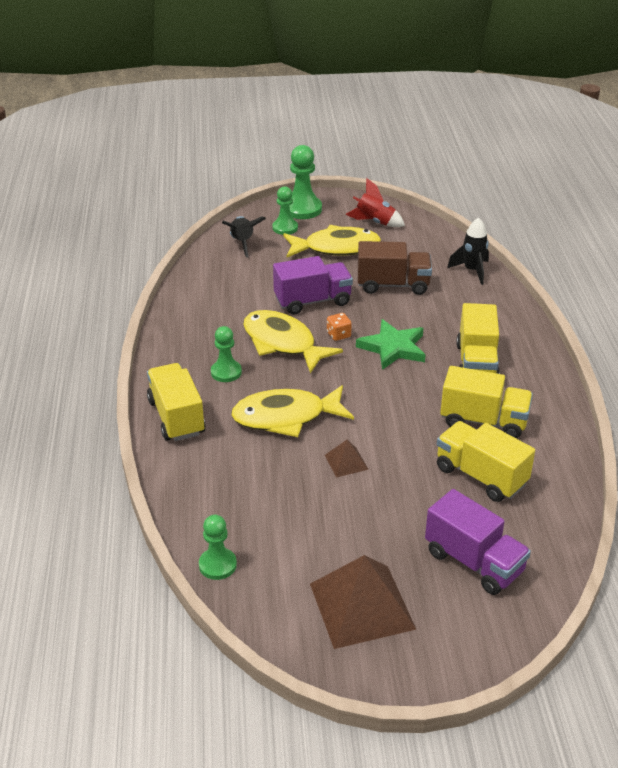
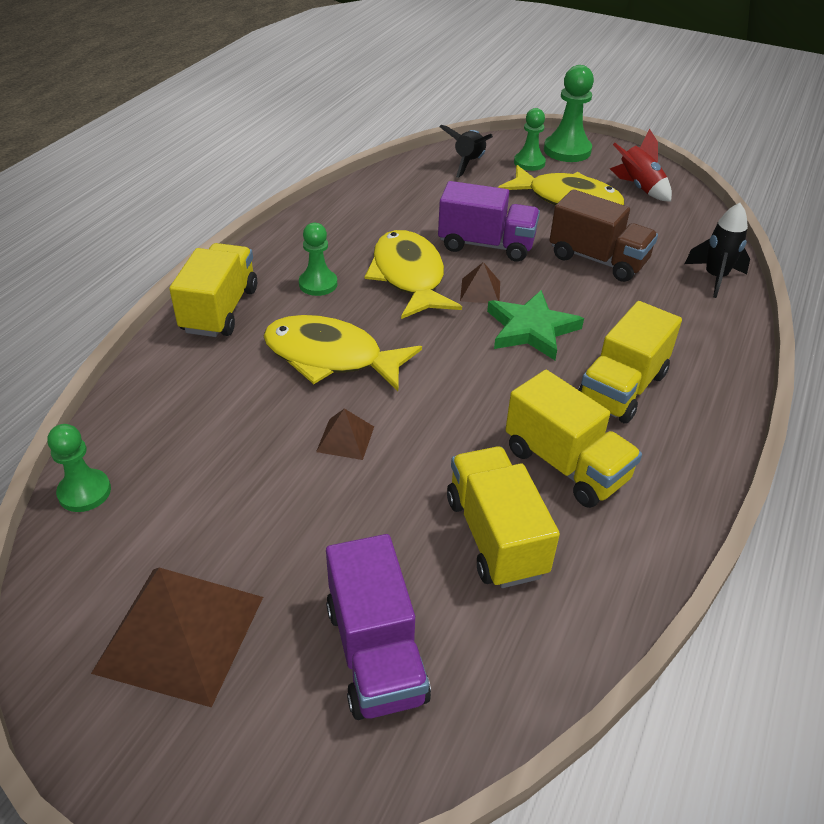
camera: 30 degrees right, 5 degrees up
(338, 335) = (480, 291): orange dice -> brown pyramid

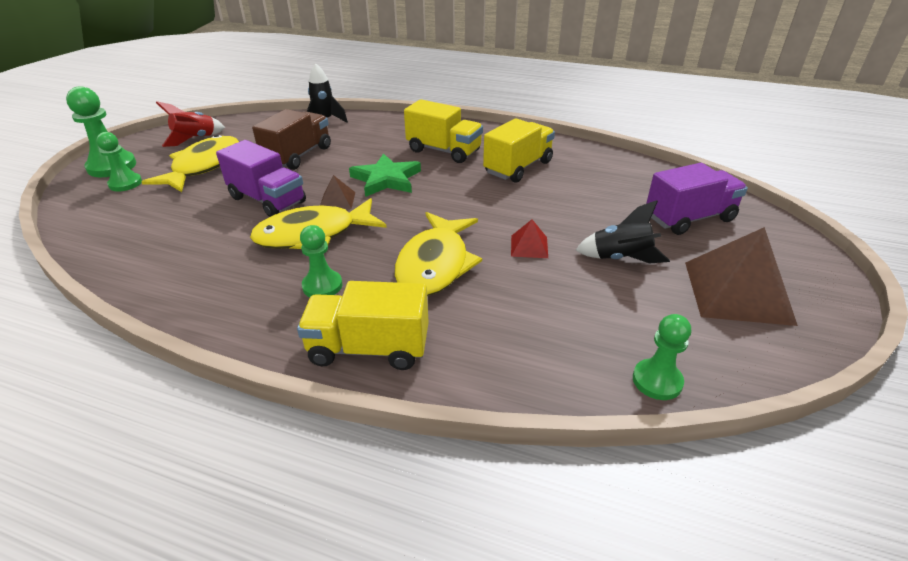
camera: 95 degrees left, 5 degrees down
(345, 439) = (529, 246): brown pyramid -> red pyramid
(468, 163) = (108, 215): black rocket -> black rocket (621, 258)
(486, 245) = (267, 200): purple truck -> purple truck turned 120 degrees clockwise
(495, 536) = (585, 187): yellow truck -> none

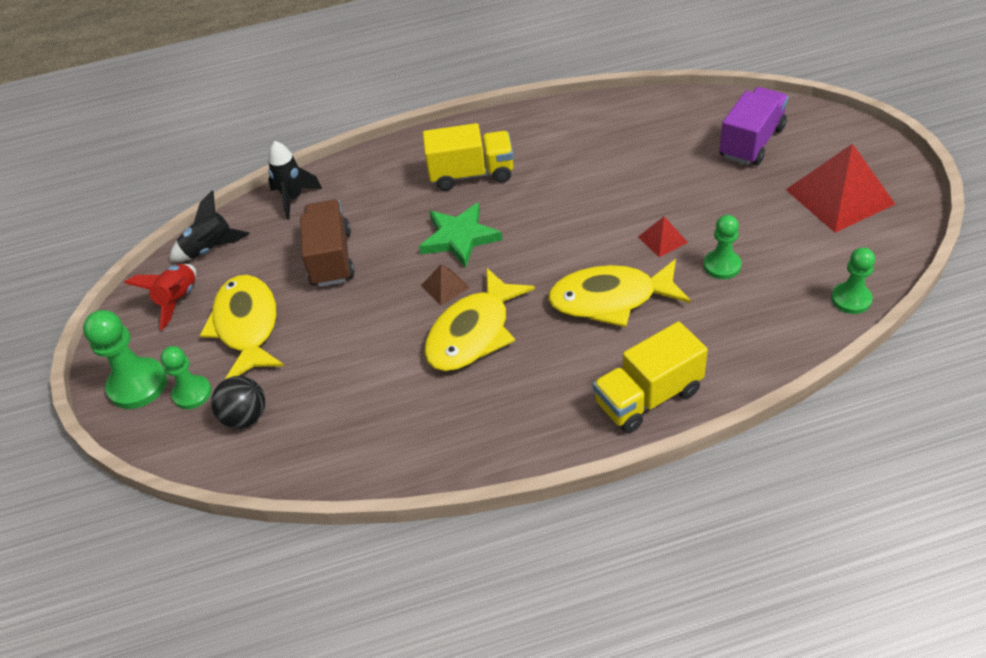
camera: 30 degrees left, 10 degrees up
(126, 209) = (245, 417): none -> black ball
(267, 200) = (377, 324): purple truck -> none
(322, 286) = (547, 372): green pawn -> green pawn (722, 266)
(435, 264) = (610, 299): yellow fish -> yellow fish turned 105 degrees clockwise
(518, 167) = (563, 159): yellow truck -> none
(621, 258) = (739, 212): black rocket -> black rocket (210, 249)
(737, 292) = (839, 197): brown pyramid -> red pyramid

